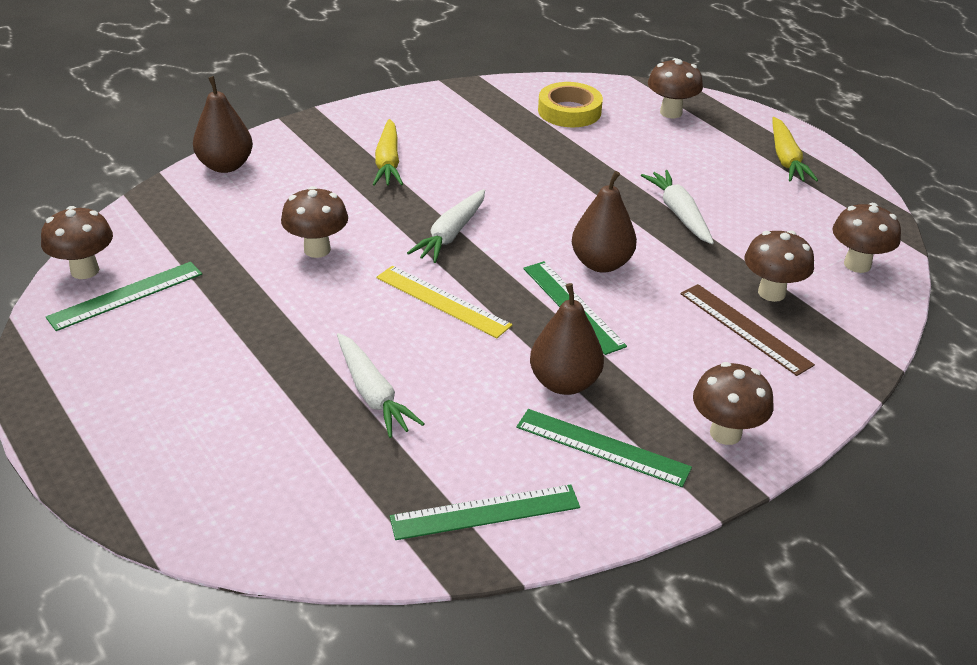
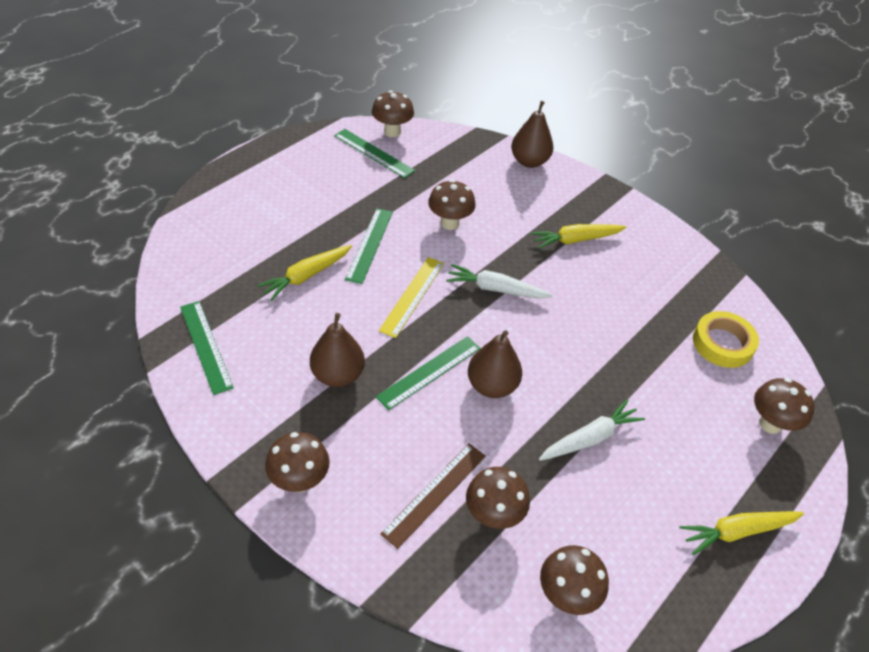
camera: 75 degrees right, 10 degrees up
(373, 394) = (306, 276): white carrot -> yellow carrot
(602, 447) = (273, 403): green ruler -> green ruler (369, 245)

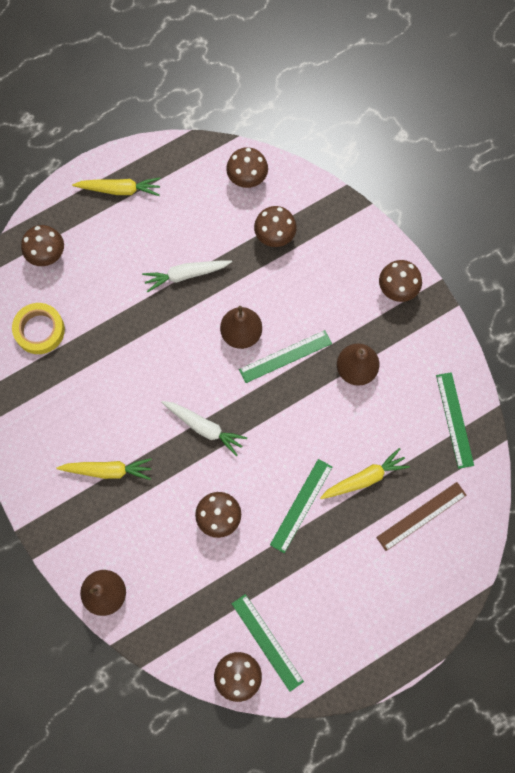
camera: 160 degrees left, 25 degrees up
(412, 296) = (278, 435): yellow ruler -> none
(434, 493) = (309, 260): brown ruler -> brown ruler (421, 516)

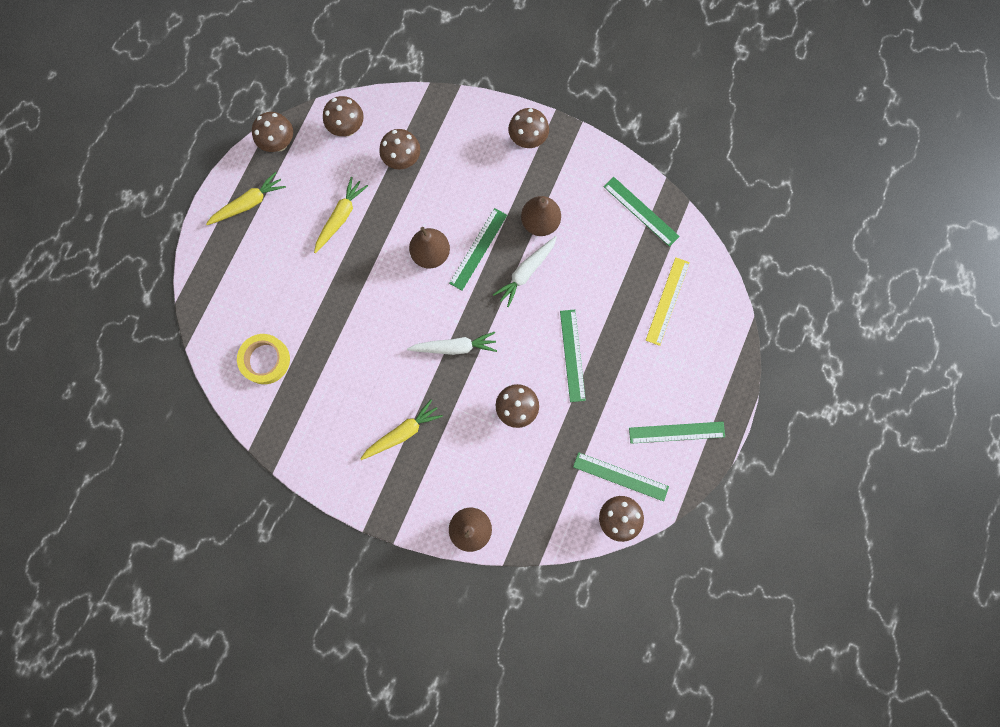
camera: 35 degrees left, 5 degrees up
(47, 255) = (227, 296): brown mushroom -> brown mushroom (279, 143)
(186, 275) = (353, 237): white carrot -> white carrot (526, 272)
(345, 639) = (676, 432): none -> green ruler
(364, 478) = (605, 301): yellow carrot -> yellow carrot (340, 217)
(421, 516) = (667, 301): brown ruler -> yellow ruler

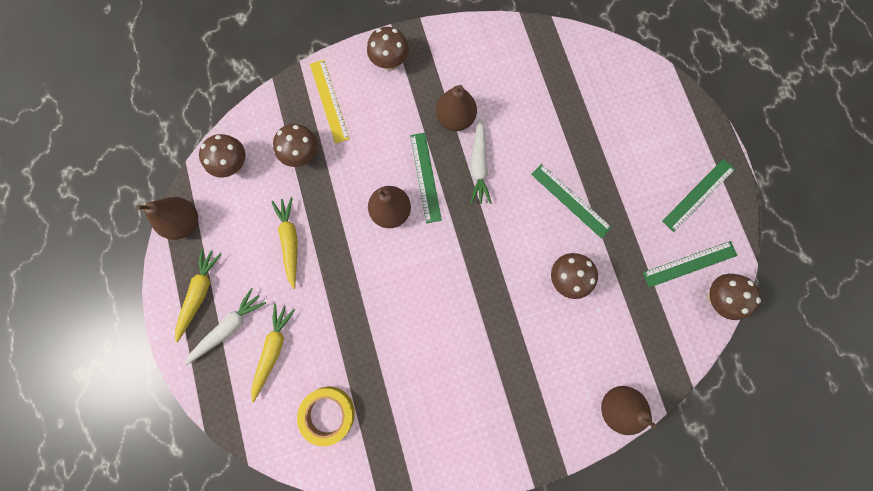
camera: 40 degrees left, 0 degrees up
(279, 143) = (185, 222): brown mushroom -> brown pear
(402, 432) = (495, 375): yellow carrot -> yellow carrot (273, 349)
(454, 347) = (475, 270): white carrot -> white carrot (229, 327)
(641, 211) = (523, 51): green ruler -> none
(667, 301) = (602, 102): yellow ruler -> yellow ruler (329, 101)

